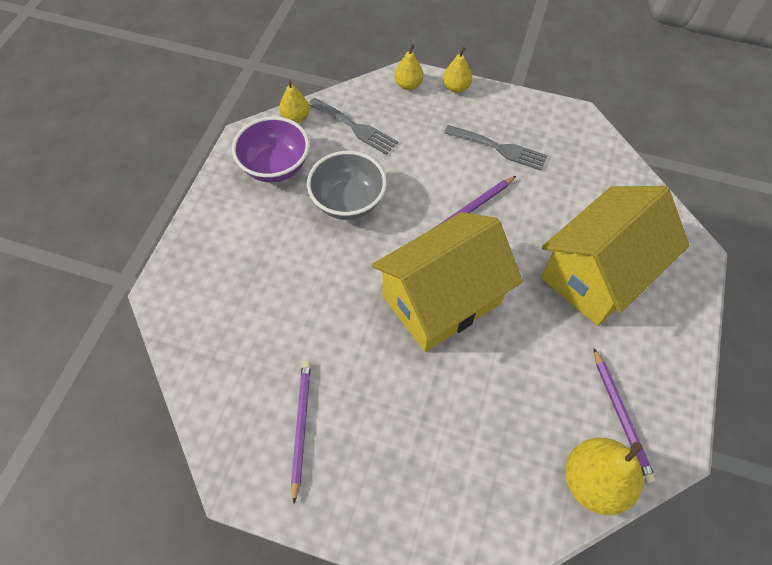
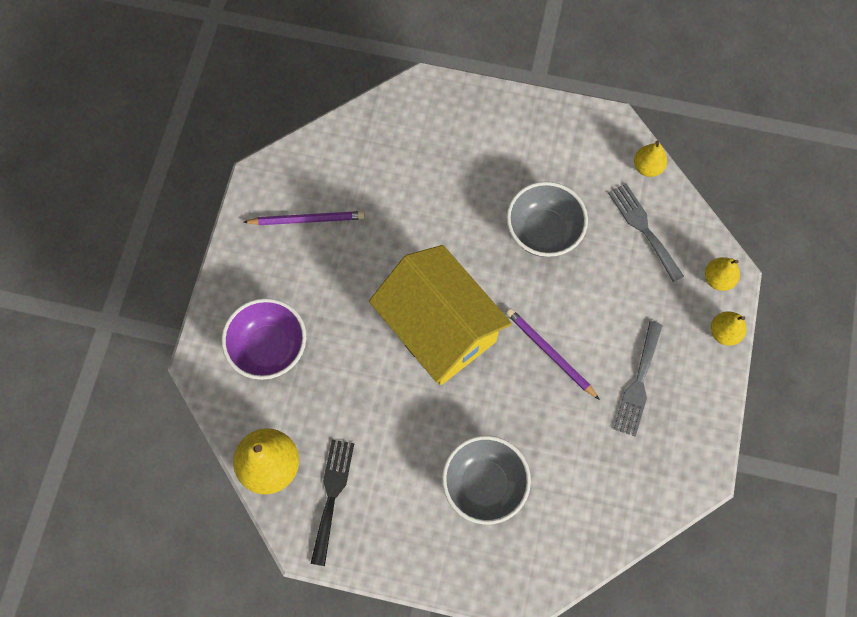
camera: 85 degrees right, 10 degrees up
(275, 167) = (578, 157): purple bowl -> purple bowl (269, 348)
(355, 127) = (643, 228): grey fork -> grey fork turned 120 degrees clockwise
(598, 274) = (484, 484): yellow house -> grey bowl
(621, 416) = (332, 495): purple pencil -> black fork

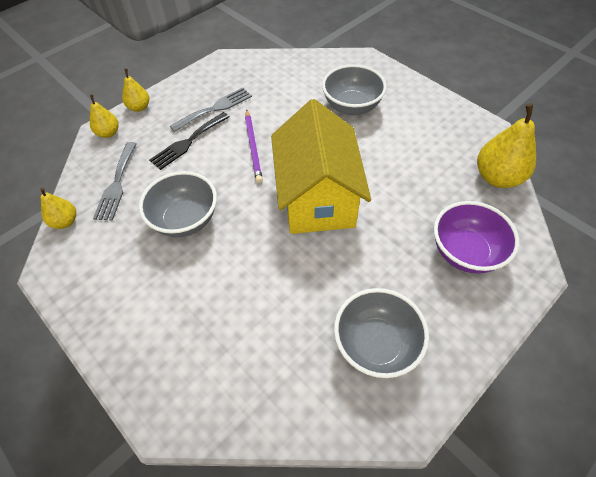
camera: 145 degrees left, 15 degrees down
(307, 219) = (376, 344): purple pencil -> grey bowl
(332, 495) = (458, 143): black fork -> black fork (188, 142)

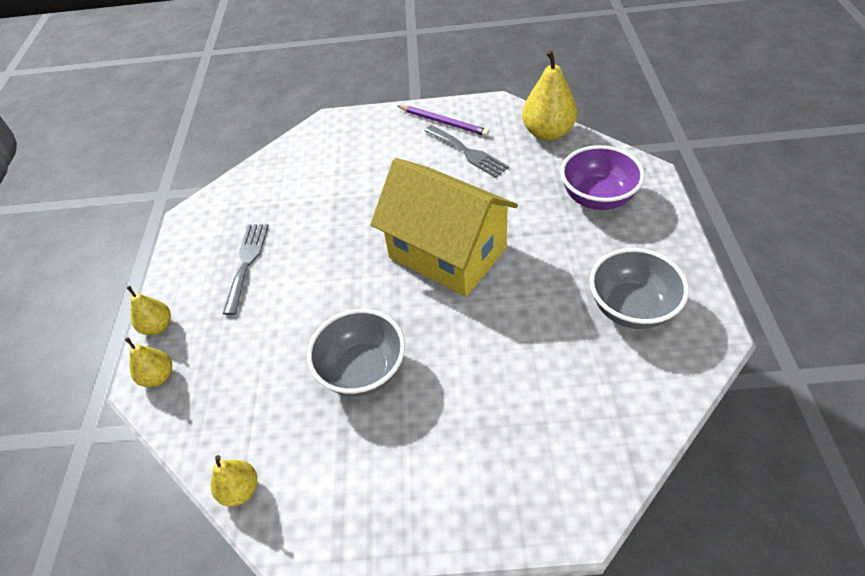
camera: 45 degrees left, 5 degrees down
(117, 184) = (244, 408): grey fork -> grey fork (468, 152)
(188, 142) = (264, 311): black fork -> none
(253, 147) = (334, 263): purple pencil -> purple pencil (444, 122)
(352, 107) = (373, 165): grey bowl -> none

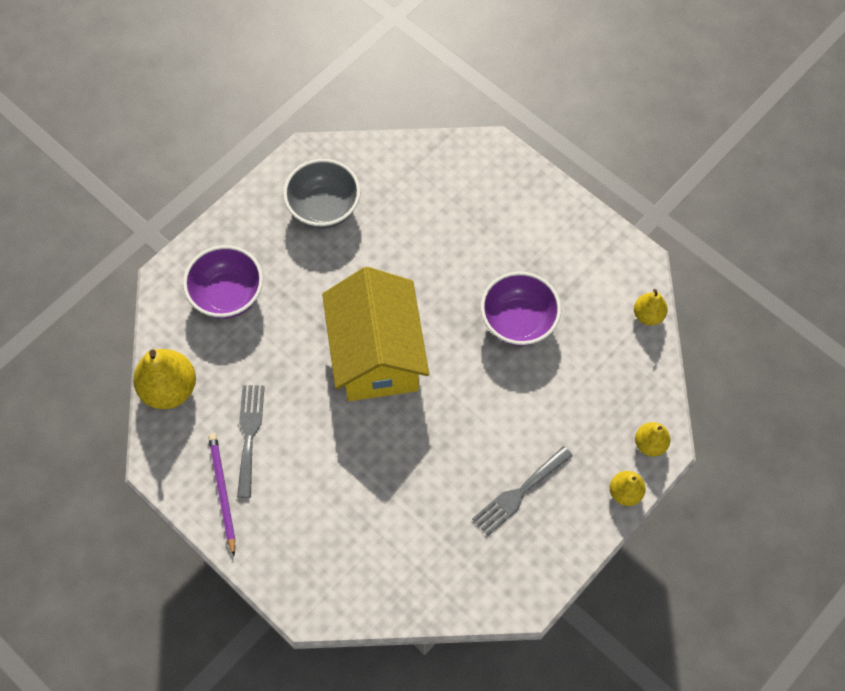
camera: 140 degrees left, 15 degrees up
(363, 370) = (518, 322): grey bowl -> purple bowl

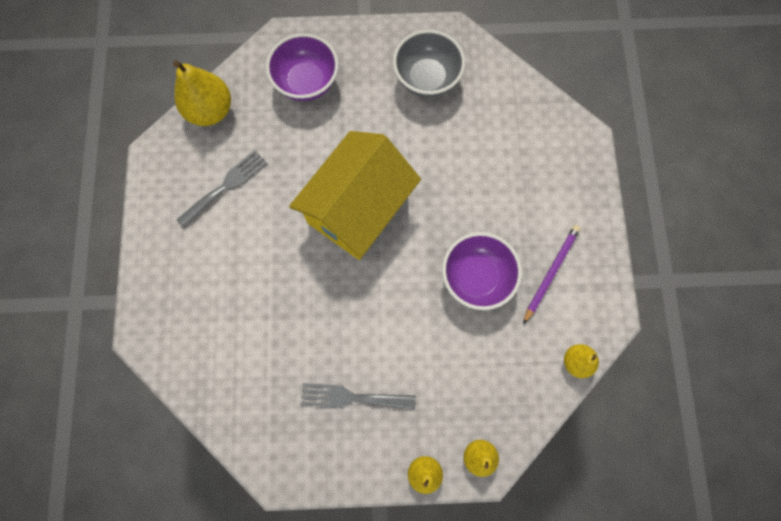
camera: 45 degrees right, 10 degrees up
(222, 492) = (172, 208): purple pencil -> purple pencil (550, 272)

